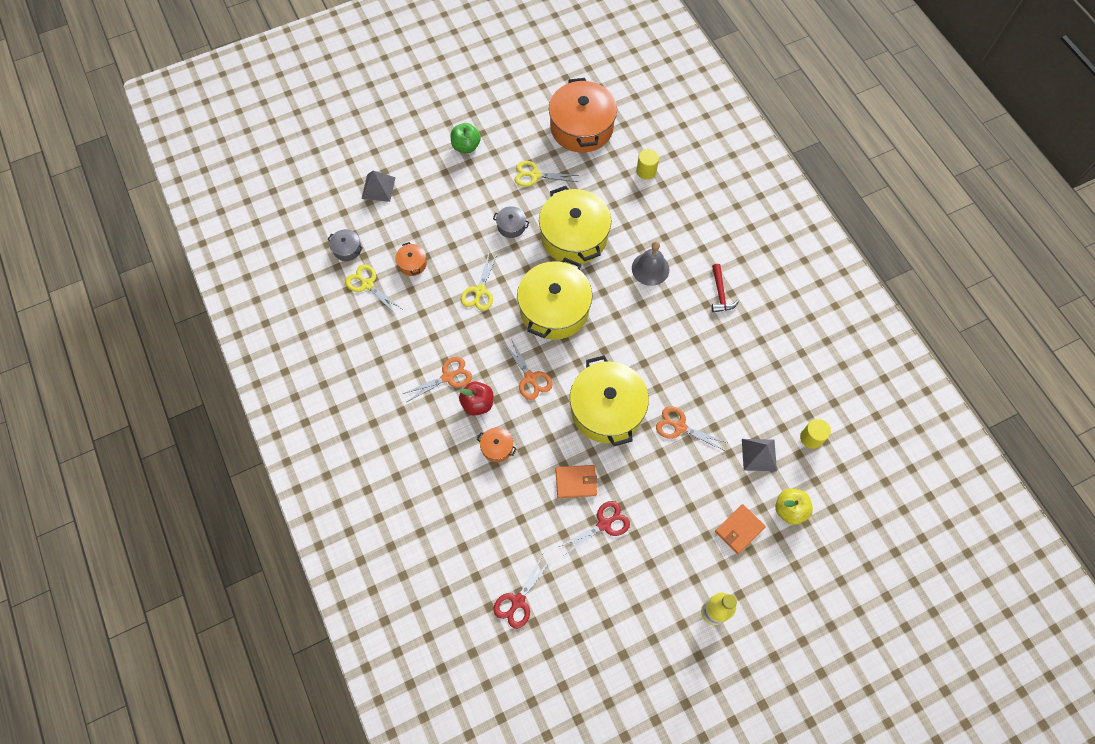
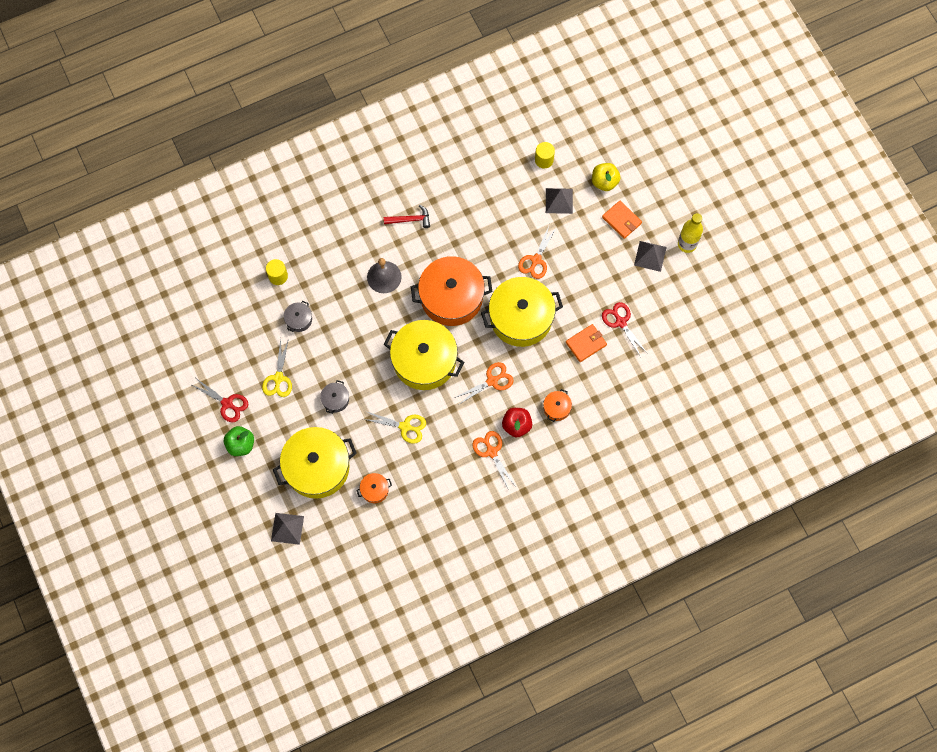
camera: 90 degrees left, 5 degrees up
(347, 249) = (357, 553): grey pot -> grey pot (299, 319)
(367, 284) = (396, 530): yellow scissors -> none
(518, 601) = (685, 389): red scissors -> red scissors (227, 403)
(574, 236) = (348, 343): yellow pot -> yellow pot (317, 467)
(576, 482) = (586, 344): orange wallet -> orange wallet turned 60 degrees clockwise
(581, 127) = (224, 334): orange pot -> orange pot (451, 297)
(693, 563) = (650, 256): none -> grey pyramid

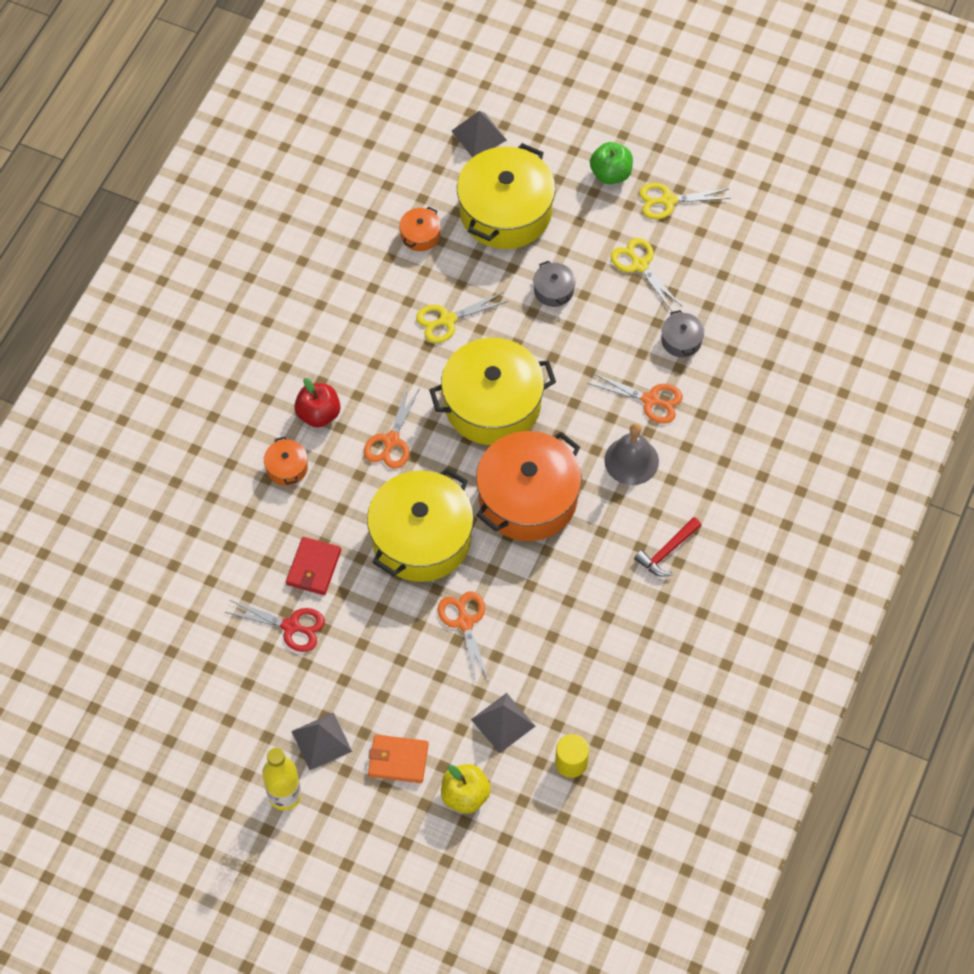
camera: 140 degrees right, 10 degrees down
(227, 403) = (668, 201): red scissors -> yellow scissors
(278, 276) = (754, 368): yellow cylinder -> none
(491, 452) = (323, 366): orange scissors -> orange scissors (650, 400)
(586, 344) = (313, 567): orange wallet -> red wallet

